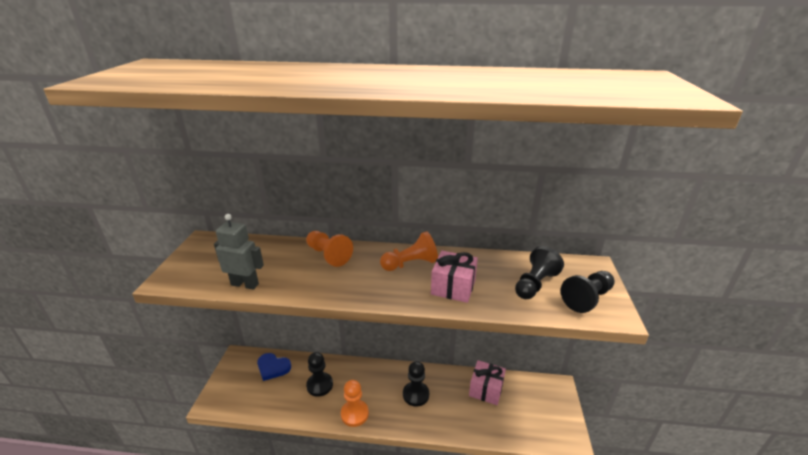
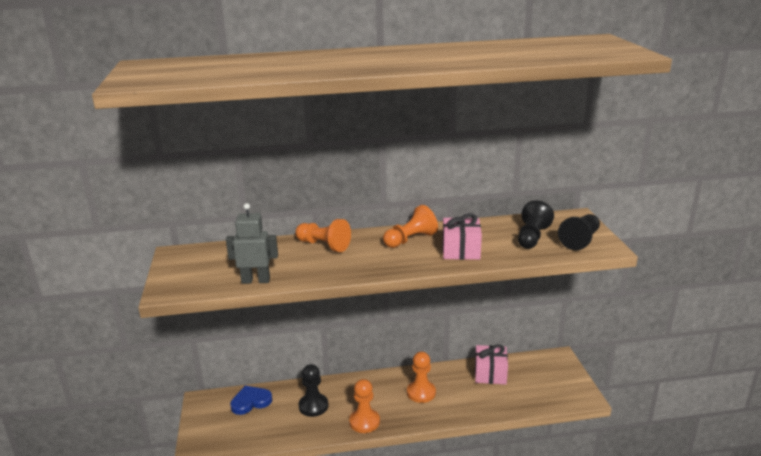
camera: 15 degrees left, 5 degrees down
(273, 367) = (251, 402): blue heart -> blue heart turned 150 degrees clockwise
(416, 394) = (421, 393): black pawn -> orange pawn

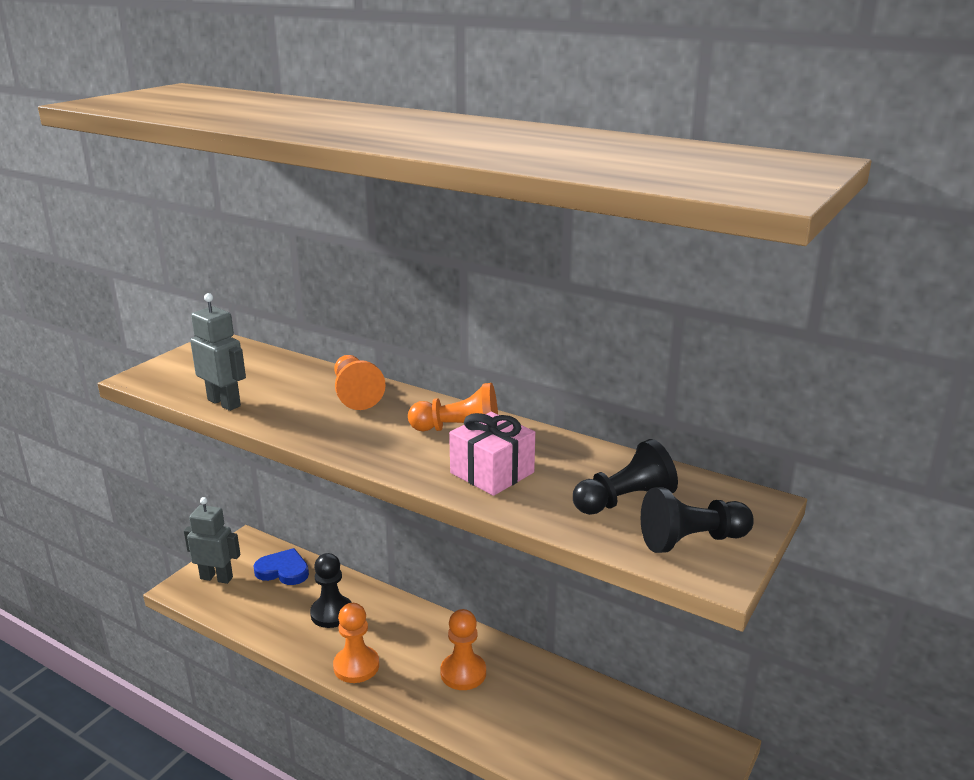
camera: 40 degrees right, 0 degrees up
(212, 429) = (216, 578): none -> grey robot
(490, 374) = (583, 705): pink gift -> none

